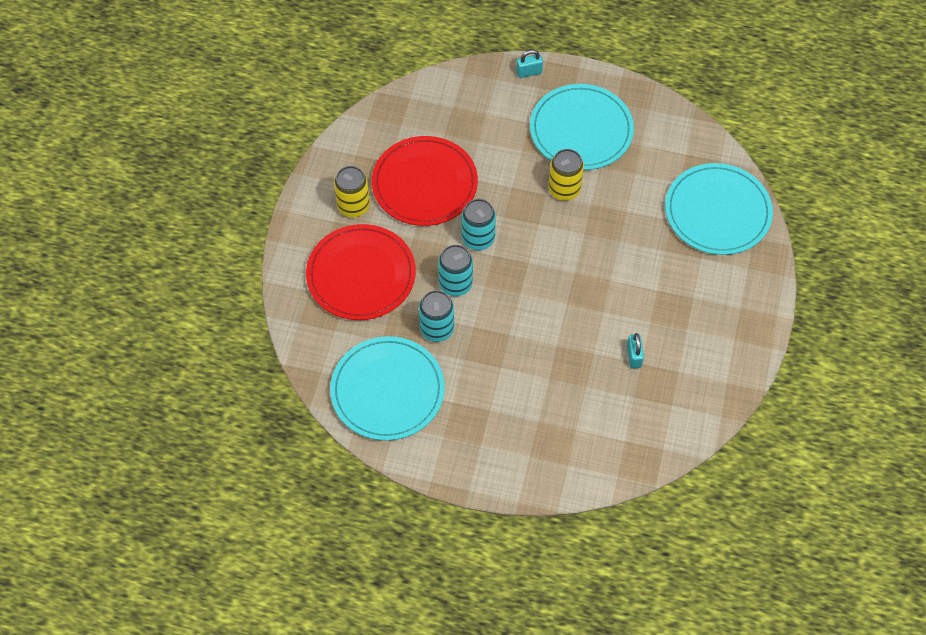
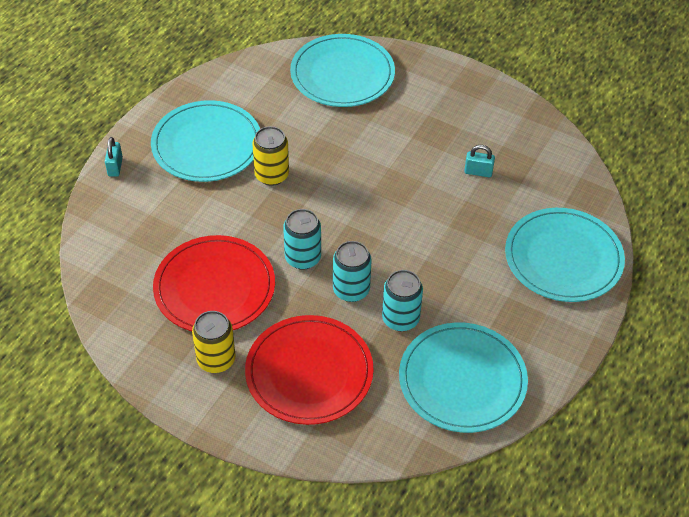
camera: 75 degrees left, 10 degrees down
(552, 449) = (563, 258): none -> turquoise plate

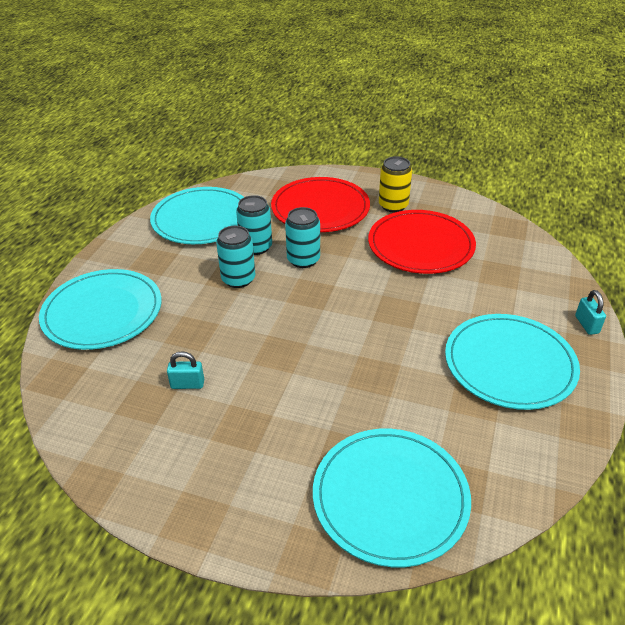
camera: 170 degrees right, 10 degrees down
(271, 175) = (419, 343): yellow can -> none
(303, 258) = (355, 276): turquoise can -> turquoise can (238, 279)

